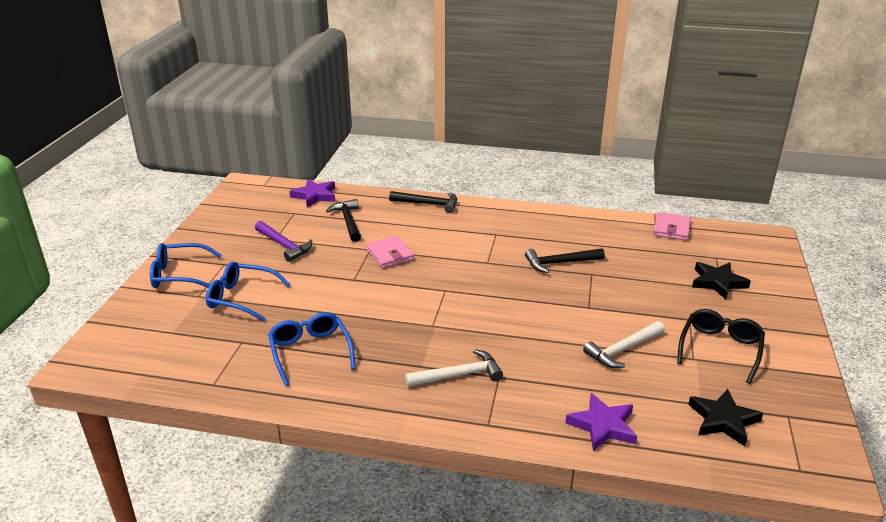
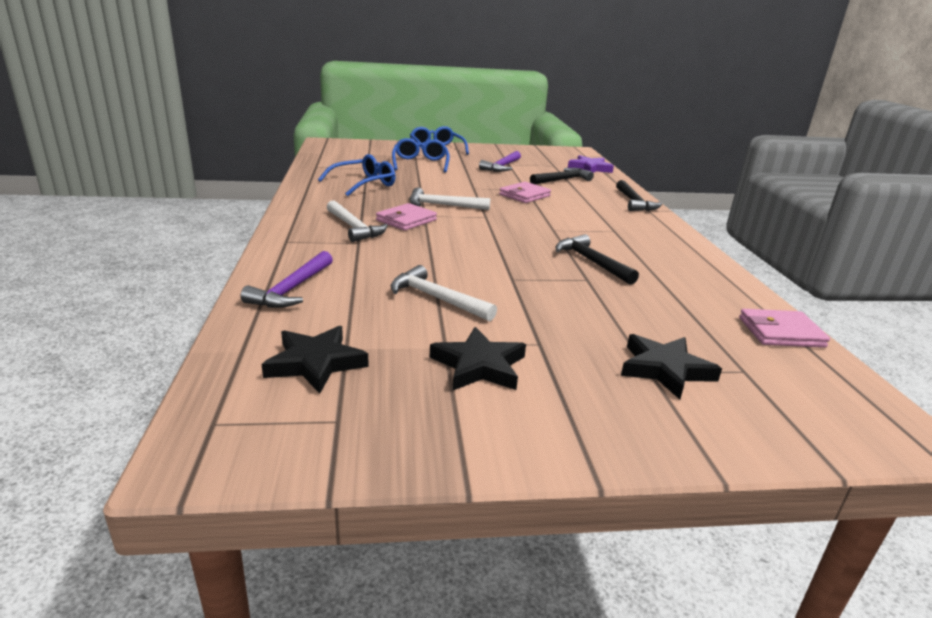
camera: 70 degrees right, 5 degrees down
(406, 309) = (443, 205): none -> white hammer
(444, 339) = (406, 220): none -> pink wallet
(602, 426) = (291, 289): purple star -> purple hammer
(720, 349) = (479, 366): black glasses -> black star

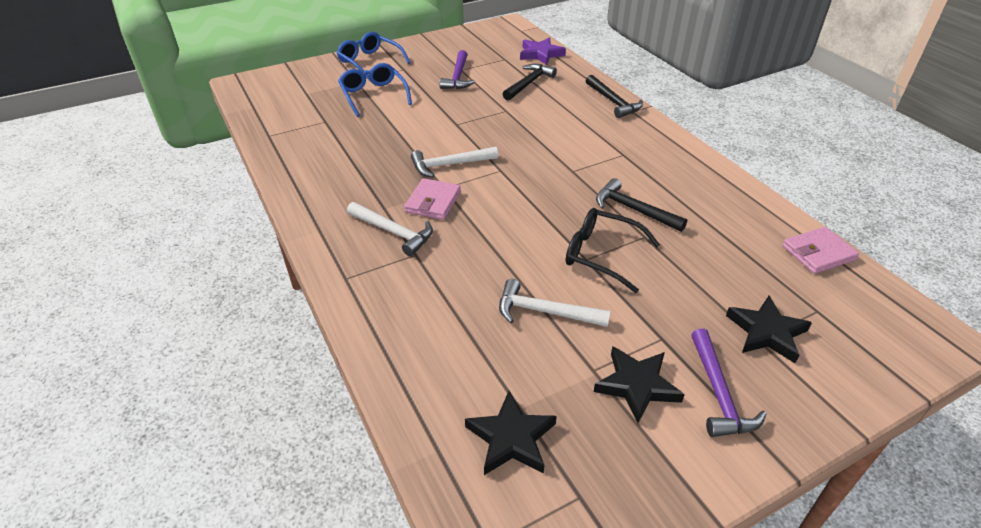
camera: 20 degrees left, 15 degrees up
(291, 289) = (411, 349): purple hammer -> purple hammer (718, 393)
(363, 184) = (344, 152): blue glasses -> none
(524, 195) = (512, 122): pink wallet -> none
(530, 280) = (602, 255): none -> black glasses

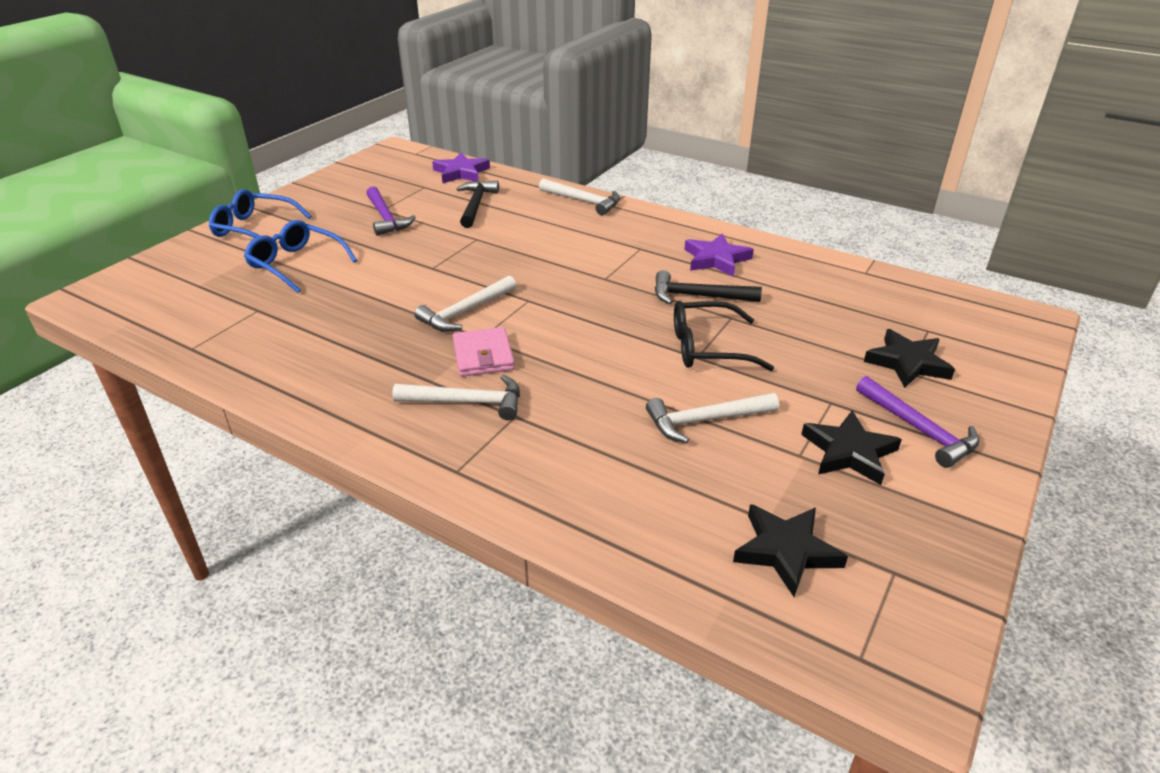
camera: 30 degrees left, 5 degrees down
(613, 102) = (583, 201): black hammer -> white hammer
(678, 183) = (716, 259): none -> purple star
(818, 253) = (885, 282): pink wallet -> none

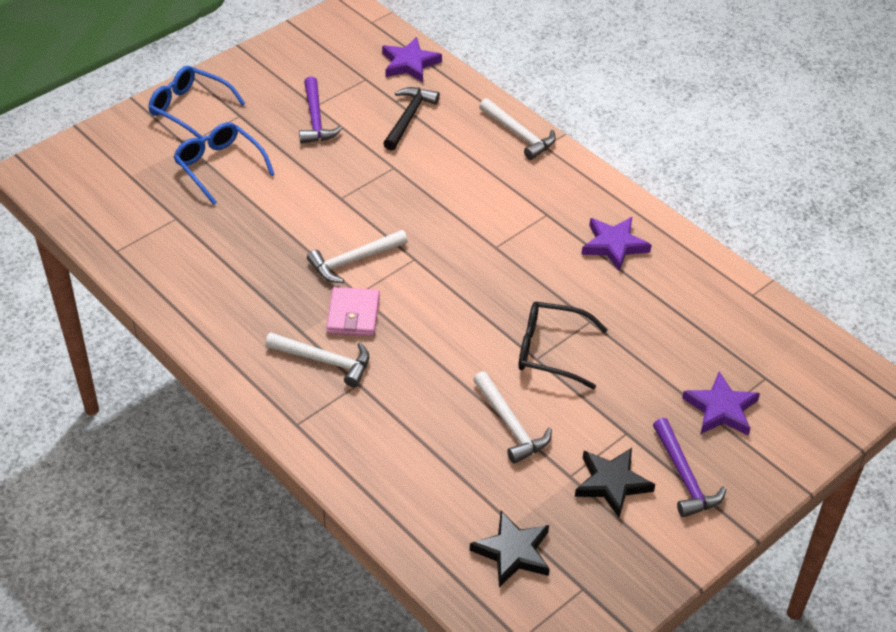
camera: 15 degrees right, 10 degrees up
(698, 296) = (572, 288): black hammer -> none
(705, 420) = (510, 425): white hammer -> white hammer turned 120 degrees counterclockwise
(907, 363) = (721, 409): black star -> purple star

